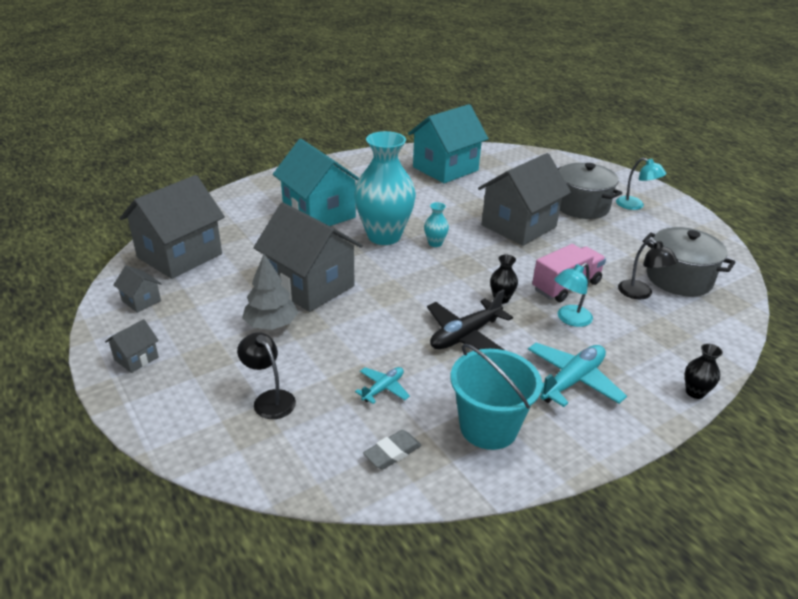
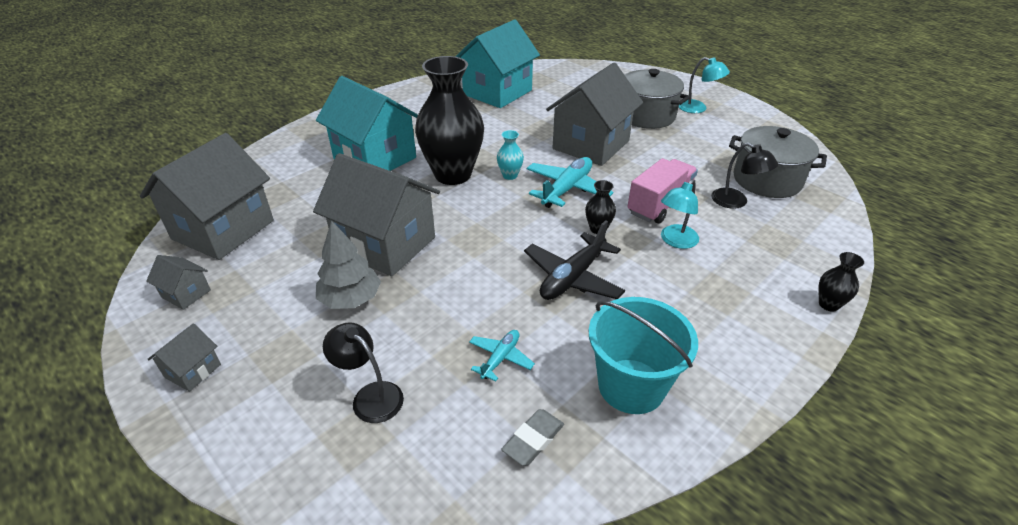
camera: 10 degrees left, 5 degrees up
(384, 236) = (453, 175): turquoise vase -> black vase
(572, 381) = (701, 313): turquoise plane -> turquoise plane (567, 189)

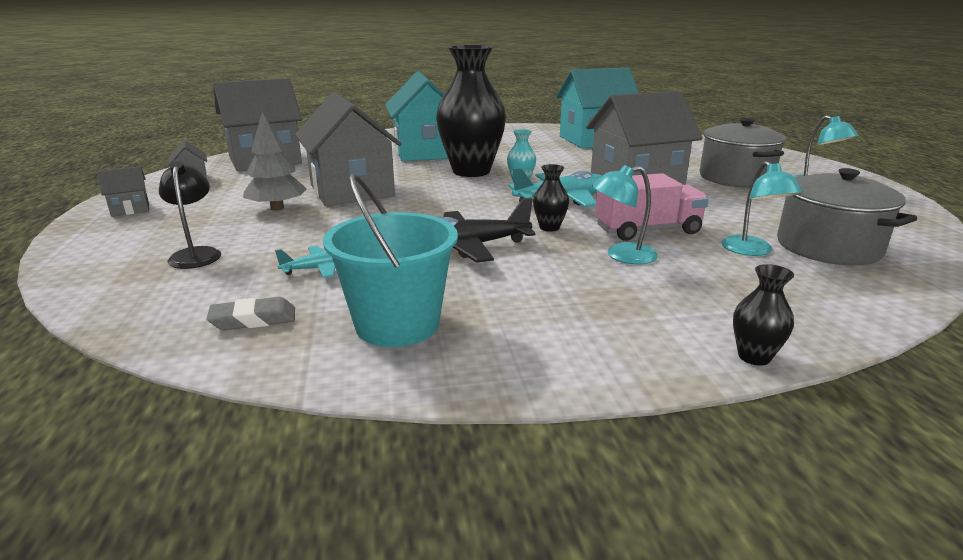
camera: 35 degrees right, 15 degrees down
(736, 202) = (752, 251): black lamp -> turquoise lamp

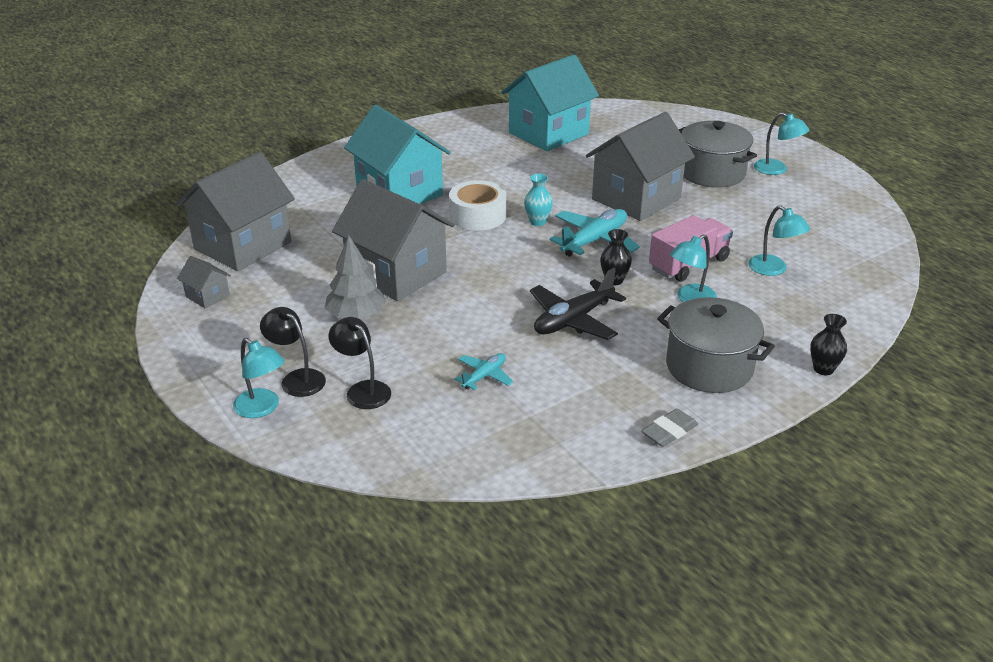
camera: 25 degrees left, 10 degrees up
(97, 247) = (262, 408): none -> turquoise lamp
(130, 209) = (212, 355): grey house -> none
(160, 235) = (297, 379): none -> black lamp
(253, 320) = (497, 436): grey eraser -> grey eraser (669, 431)
(397, 324) = (598, 409): turquoise bucket -> none
(471, 171) = (477, 216): black vase -> white tape
(828, 247) = (819, 252): grey pot -> grey pot (709, 367)

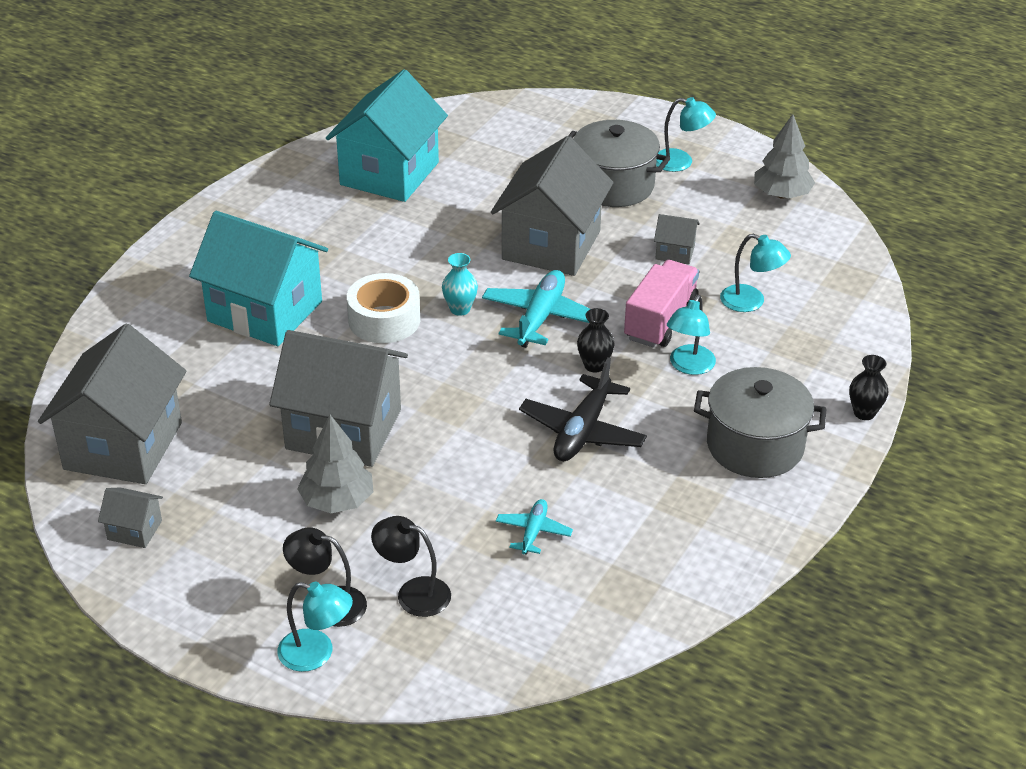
camera: 25 degrees left, 5 degrees up
(669, 431) = (759, 535): grey eraser -> none
(732, 224) = (675, 252): none -> grey house
(848, 206) = (782, 194): none -> grey tree

